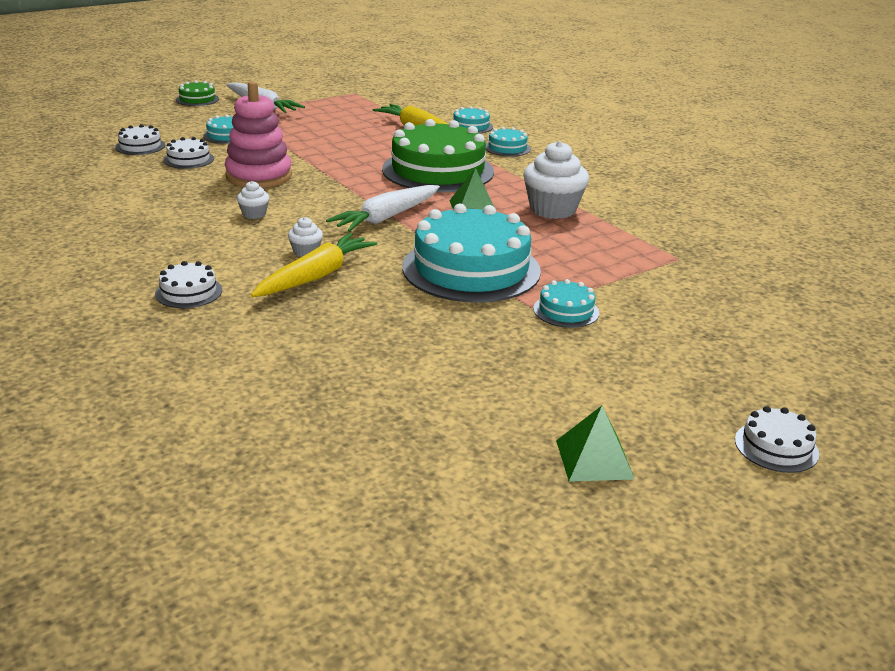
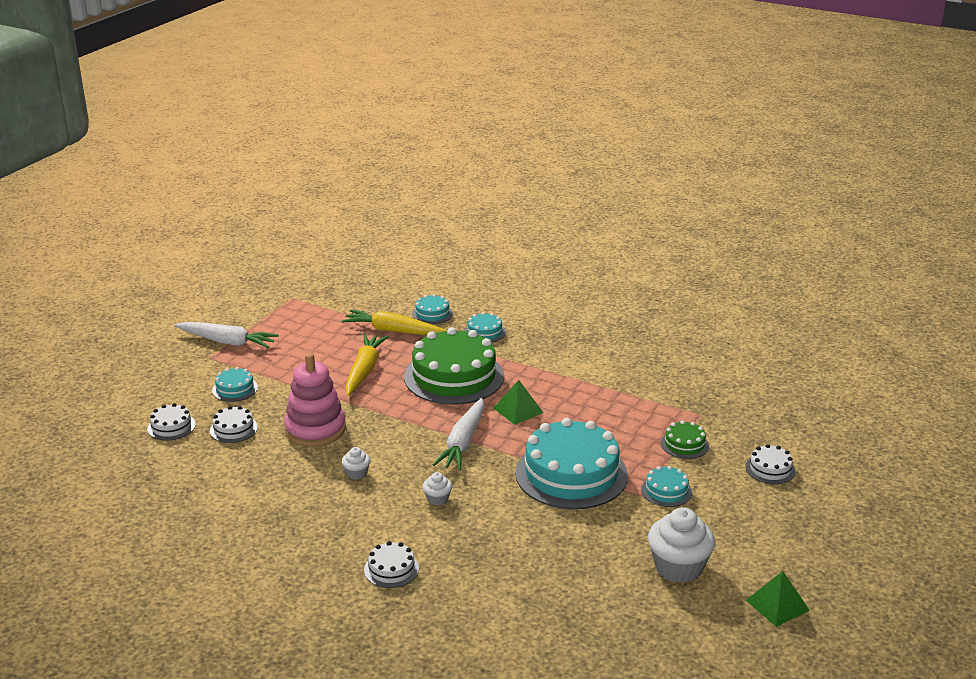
camera: 25 degrees left, 0 degrees up
(197, 99) = (155, 349): green cake -> green cake (684, 444)
(315, 276) = (469, 520): yellow carrot -> yellow carrot (364, 370)
(552, 209) = (577, 393): white cupcake -> white cupcake (678, 567)
(776, 447) = (867, 556): white cake -> white cake (770, 469)

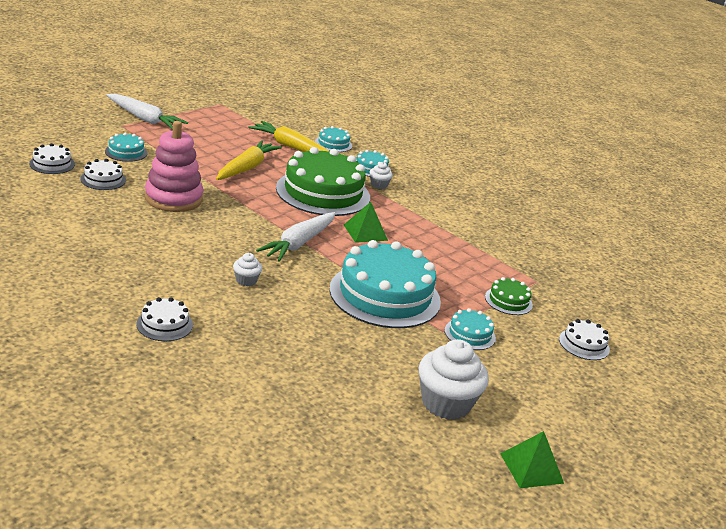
camera: 10 degrees right, 0 degrees up
(356, 473) = (186, 240): white cupcake -> white cupcake (379, 185)

